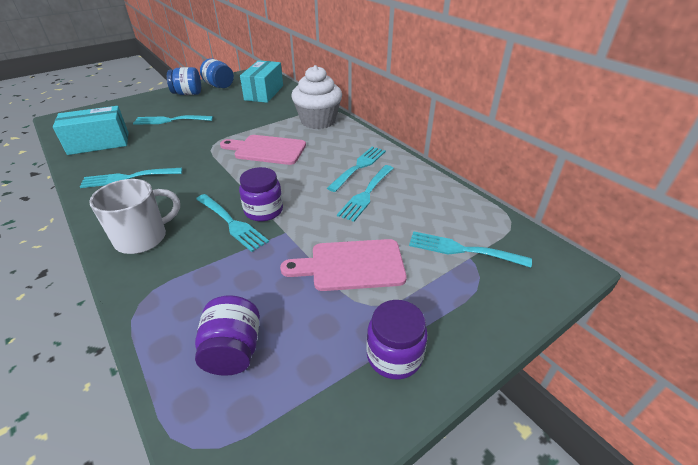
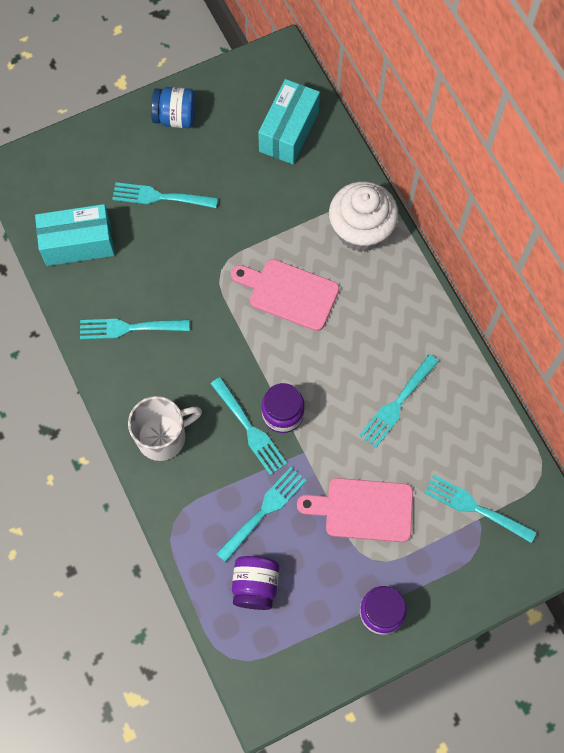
camera: 10 degrees right, 30 degrees up
(219, 86) = (221, 97): blue jar -> none
(359, 167) = (398, 349): turquoise fork -> turquoise fork (264, 511)

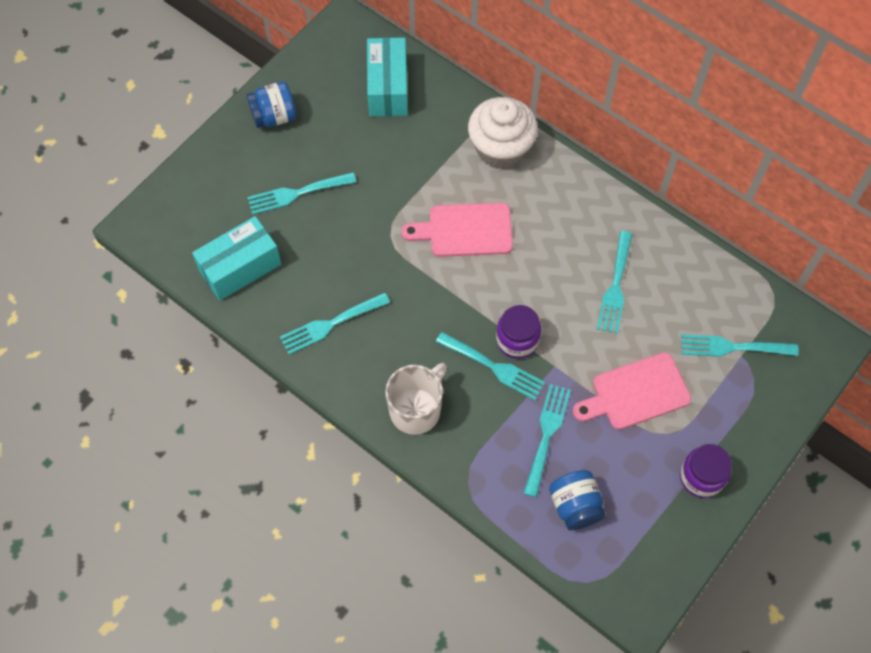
camera: 25 degrees left, 5 degrees down
(255, 586) = (575, 506): purple jar -> blue jar

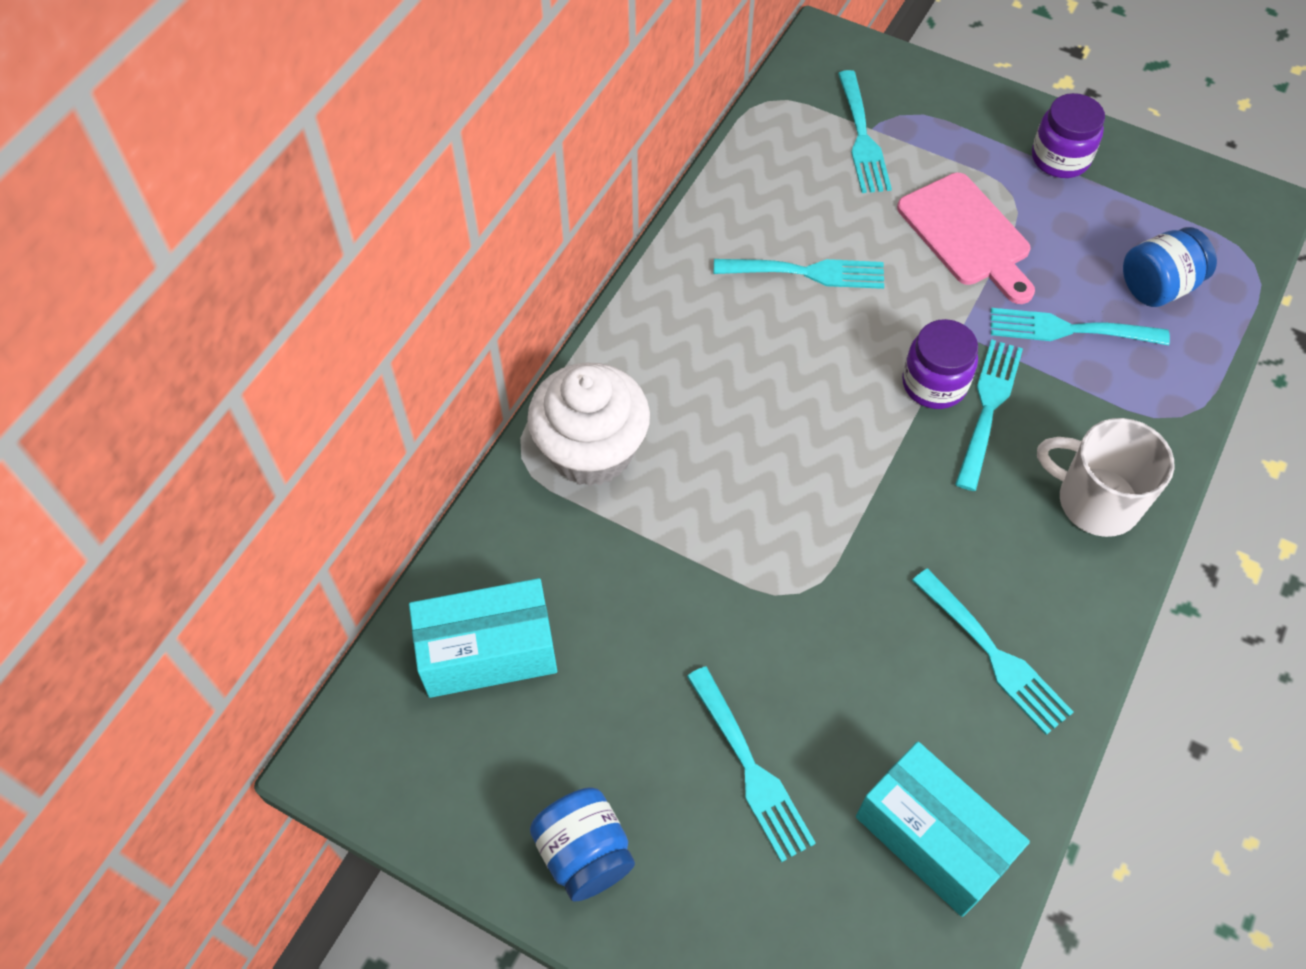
camera: 100 degrees left, 5 degrees down
(465, 230) = (761, 480): pink cutting board -> none

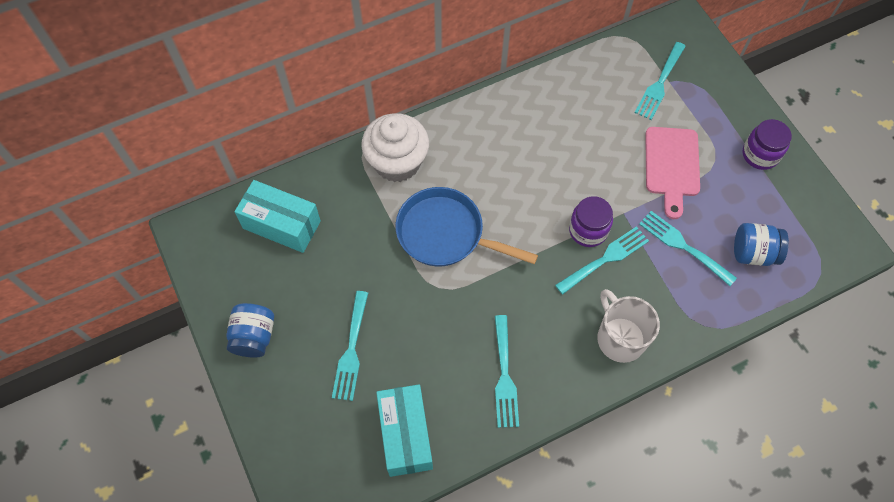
camera: 35 degrees right, 5 degrees up
(746, 509) = (445, 234): none -> blue pan
(807, 272) = (571, 137): turquoise fork -> none

